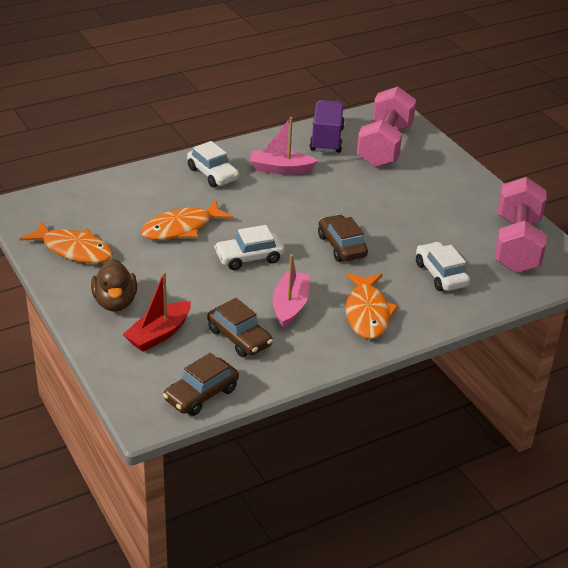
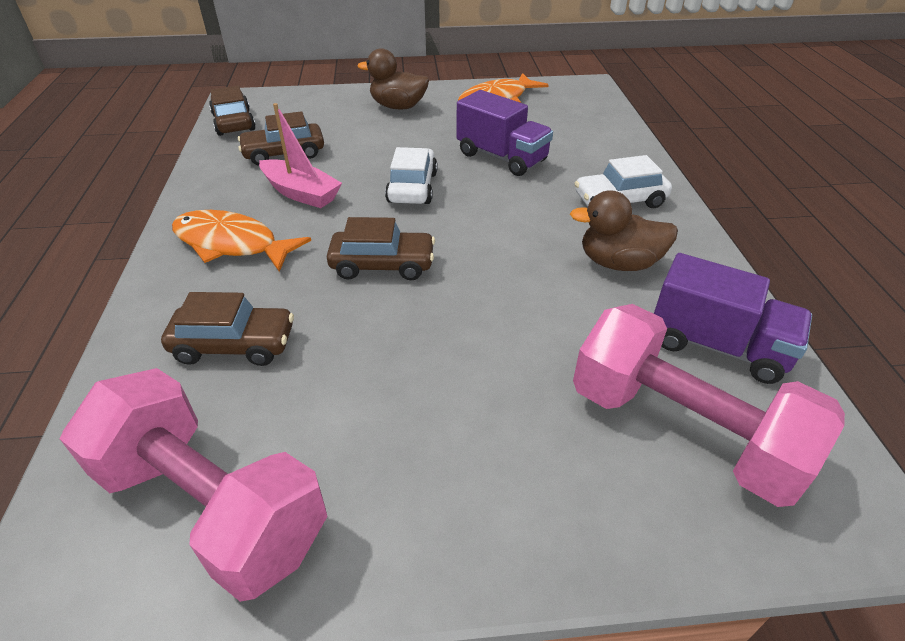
camera: 115 degrees right, 5 degrees up
(159, 334) = (333, 118): red boat -> none
(181, 228) = (502, 157): orange fish -> purple truck
(281, 169) = (619, 263): pink boat -> brown duck
(441, 275) = (234, 345): white car -> brown car

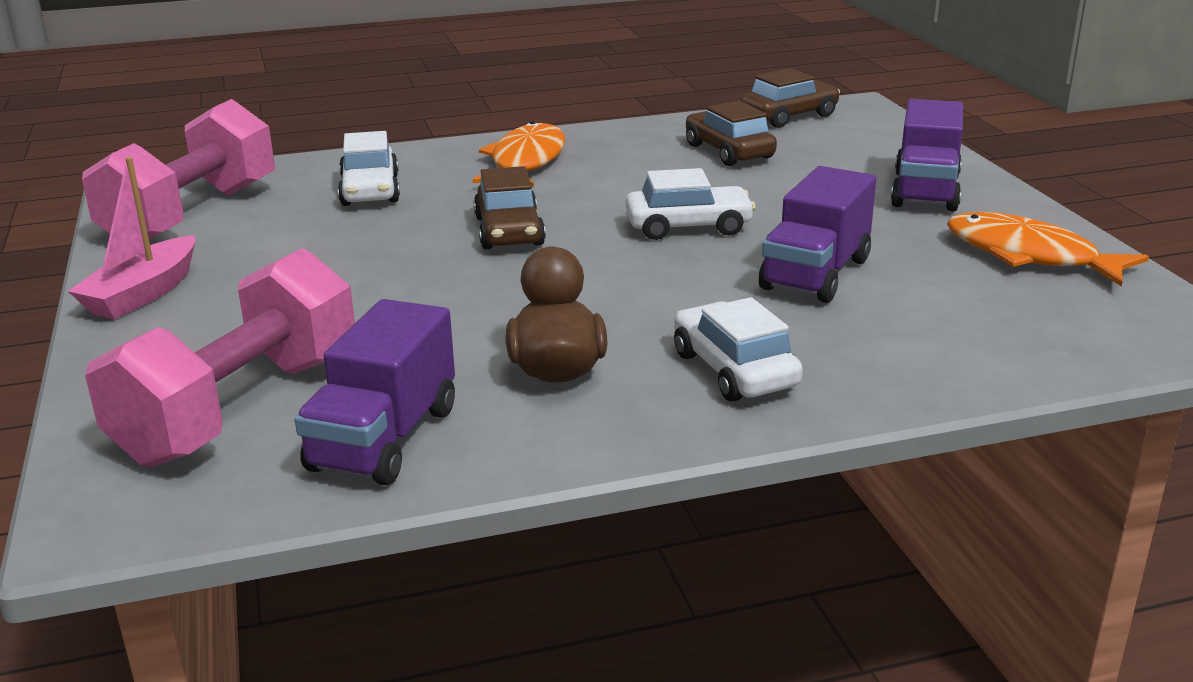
camera: 80 degrees right, 15 degrees down
(234, 345) = (370, 190): brown car -> white car
(301, 193) = (640, 173): pink boat -> pink boat (143, 294)
(398, 107) = (925, 191): brown duck -> purple truck

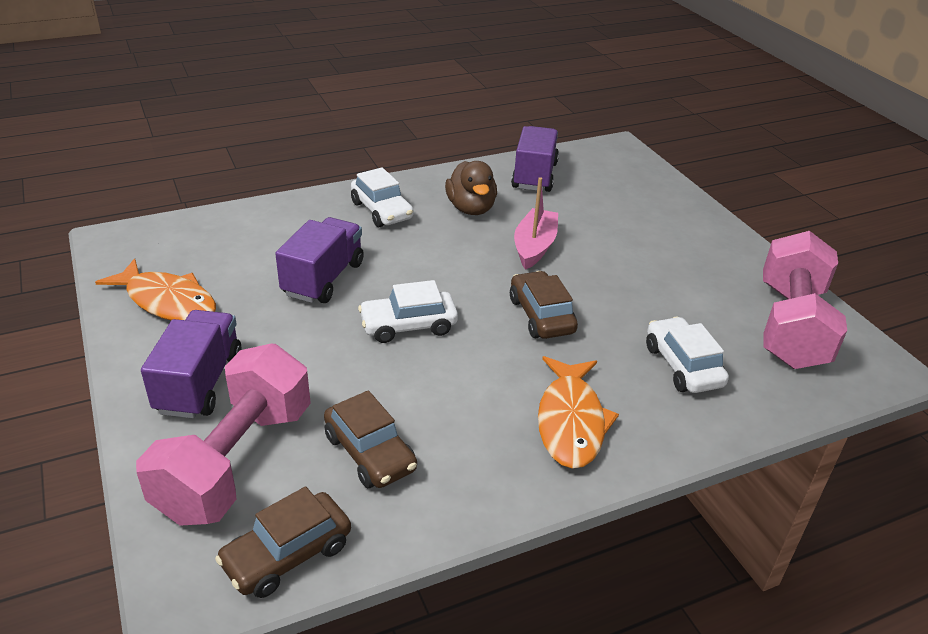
camera: 170 degrees right, 10 degrees up
(143, 294) = (733, 250): pink boat -> pink boat (534, 247)
(240, 408) = (608, 187): pink dumbbell -> pink dumbbell (236, 461)

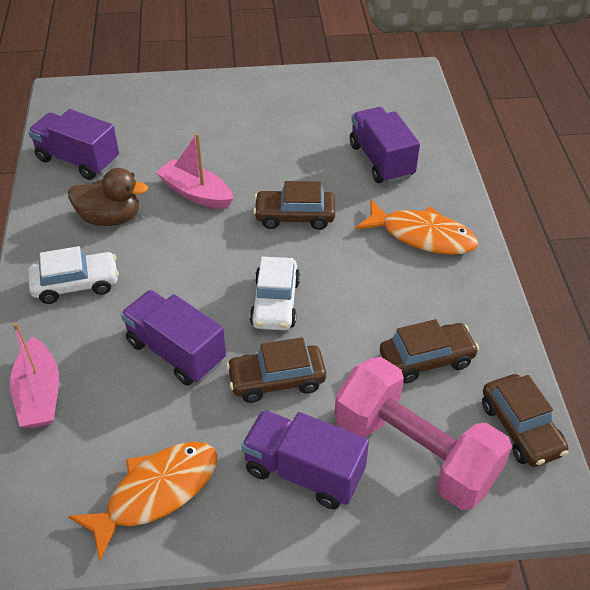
camera: 70 degrees left, 10 degrees up
(257, 223) = (39, 394): none -> pink boat
(307, 345) = (276, 380): none -> brown car
(683, 366) = (381, 161): white car -> purple truck
(790, 326) = (357, 95): pink dumbbell -> none

